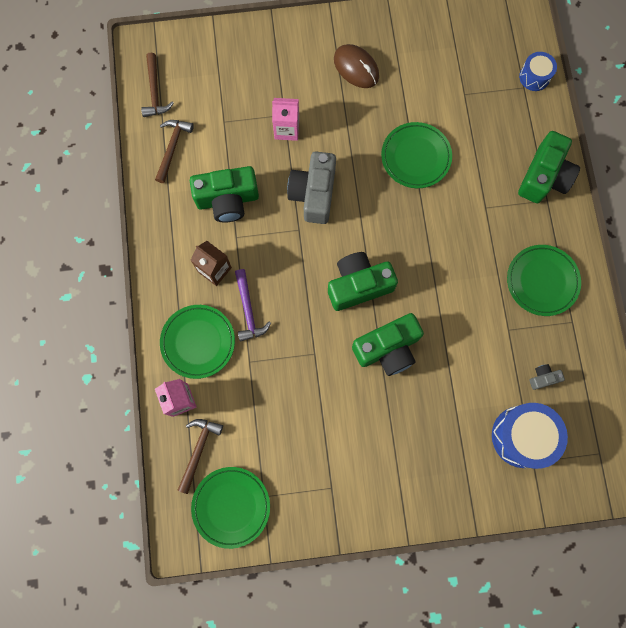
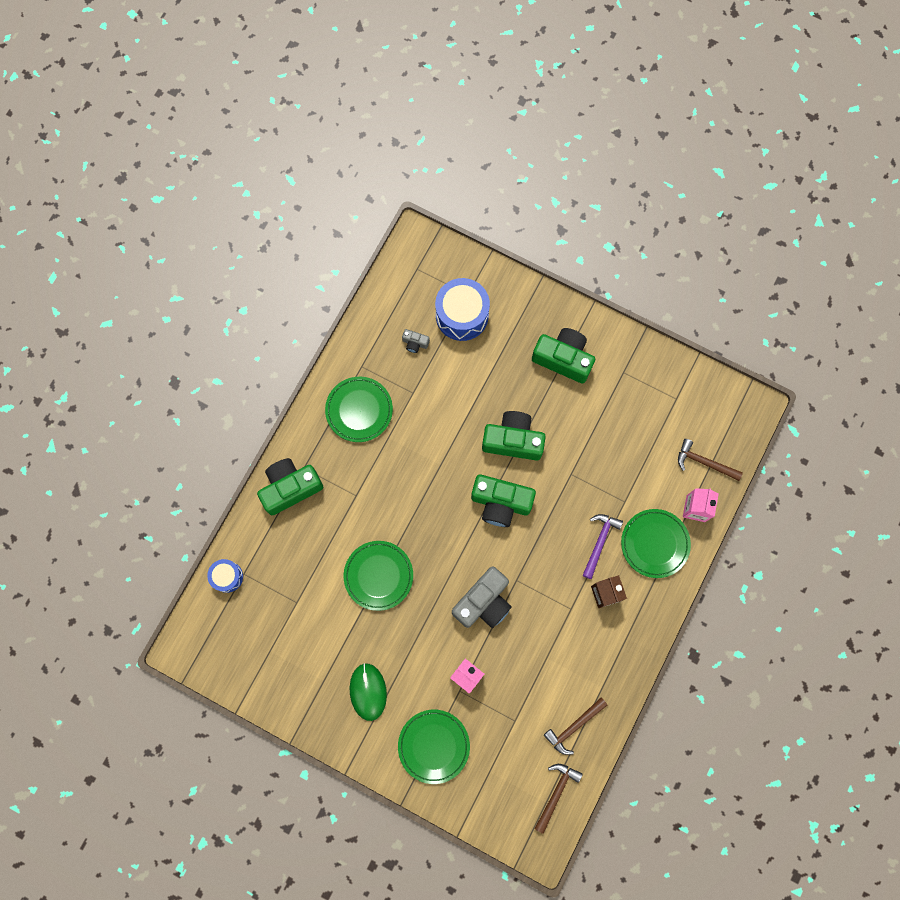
camera: 145 degrees left, 0 degrees up
(198, 450) = (704, 462): brown hammer -> brown hammer turned 60 degrees clockwise
(227, 200) = (557, 646): green camera -> green camera (563, 359)
(231, 506) = (704, 407): green plate -> green plate (434, 746)
(356, 68) = (368, 691): brown mouse -> green mouse

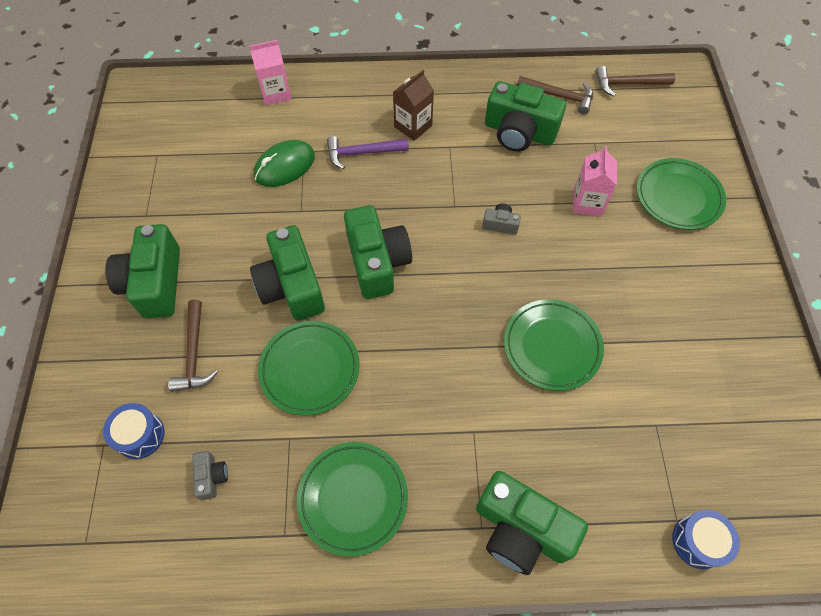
camera: 120 degrees left, 15 degrees down
(368, 691) = (683, 286): green mouse -> green mouse (284, 166)
(462, 315) = (140, 435): blue drum -> blue drum, size x0.56
(483, 602) = (500, 224): grey camera -> grey camera, size x0.45
(556, 670) = (519, 132): none -> green camera
(654, 544) = (334, 109): green plate -> green plate (310, 369)
(704, 462) = (220, 105): brown hammer -> brown hammer (194, 353)

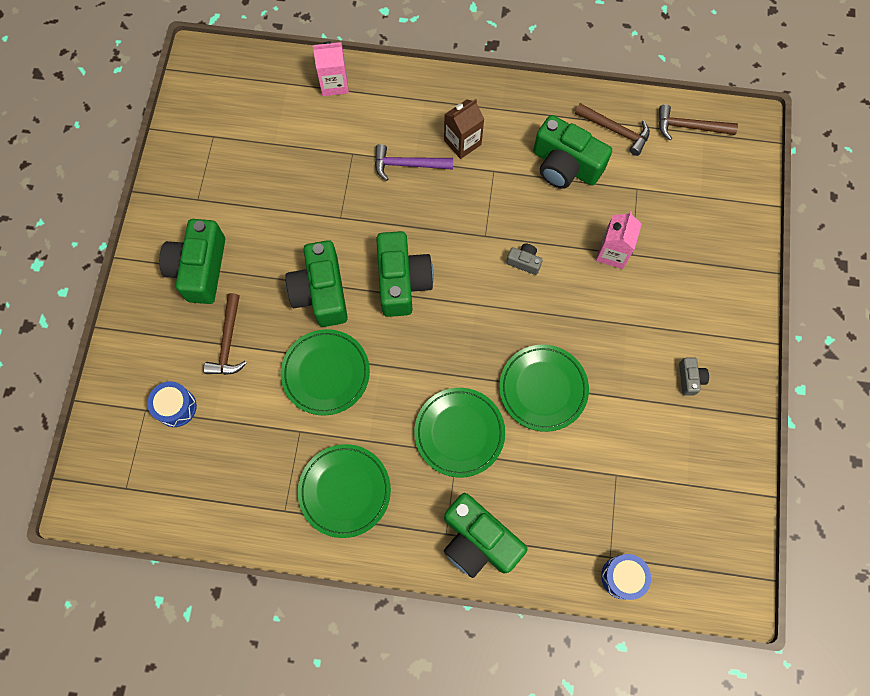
camera: 10 degrees right, 10 degrees up
(211, 477) = (231, 453): grey camera -> grey camera (690, 378)
(284, 166) = (332, 167): green mouse -> none
(678, 197) = (702, 260): green plate -> green plate (459, 433)

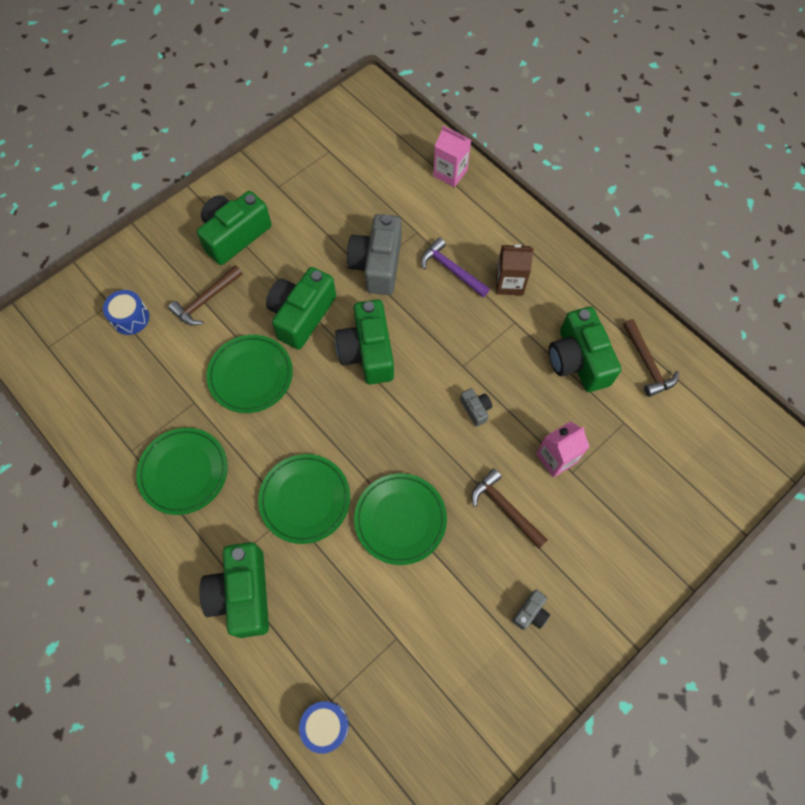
camera: 40 degrees right, 5 degrees down
(345, 204) = (377, 265): none -> grey camera
(402, 281) = (367, 352): green camera -> green camera turned 135 degrees clockwise
(689, 127) = (717, 407): brown hammer -> brown hammer (505, 508)

